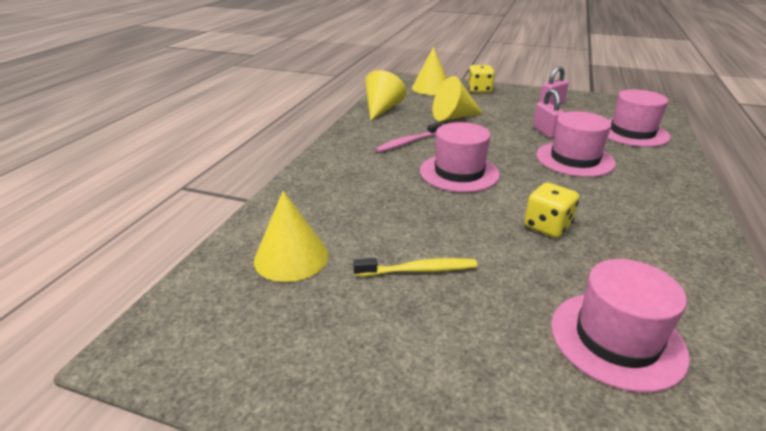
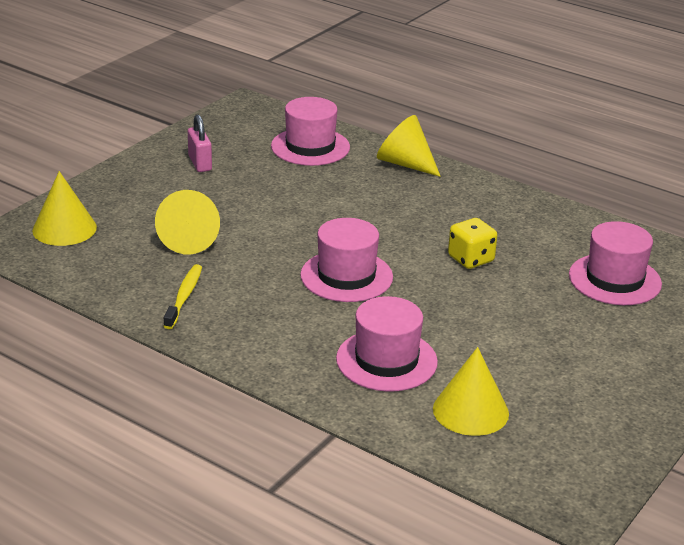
camera: 75 degrees left, 0 degrees up
(382, 109) = (120, 287): yellow cone -> yellow cone (405, 163)
(408, 142) = (248, 291): pink toothbrush -> none
(418, 270) = (513, 342): yellow toothbrush -> yellow toothbrush (184, 297)
(479, 90) = (105, 194): yellow dice -> none
(546, 132) = (277, 194): pink padlock -> none
(574, 159) = (353, 201): pink hat -> pink hat (386, 360)

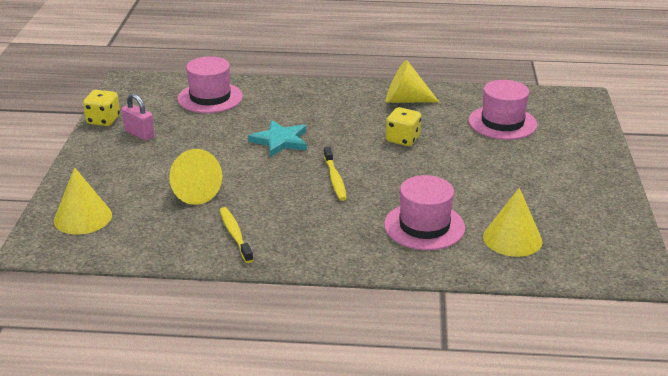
camera: 30 degrees left, 0 degrees up
(180, 138) = (103, 120): none -> yellow dice
(333, 216) = (280, 141): none -> turquoise star
(346, 276) = (335, 179): pink hat -> yellow toothbrush
(405, 163) = (290, 89): yellow cone -> yellow cone (405, 100)

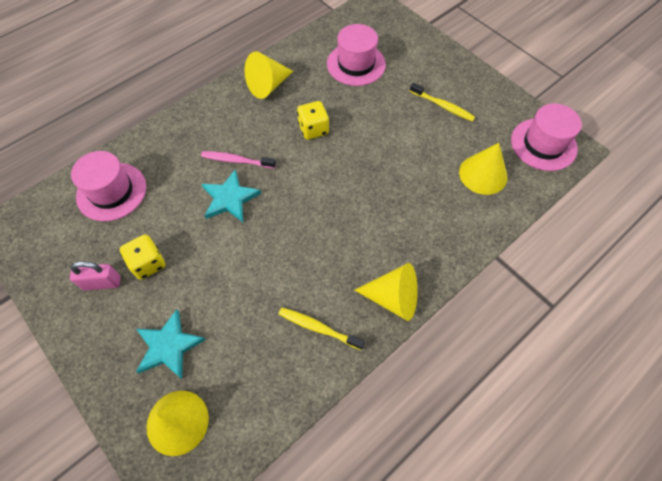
camera: 45 degrees left, 30 degrees up
(103, 120) = (45, 293): yellow dice -> yellow dice (148, 263)
(131, 183) = (169, 346): none -> turquoise star
(192, 192) = (231, 311): yellow cone -> yellow cone (393, 298)
(316, 126) = (236, 161): none -> pink toothbrush
(335, 179) = (316, 208): yellow toothbrush -> yellow toothbrush (443, 106)
(424, 226) = (424, 207): pink hat -> pink hat (543, 144)

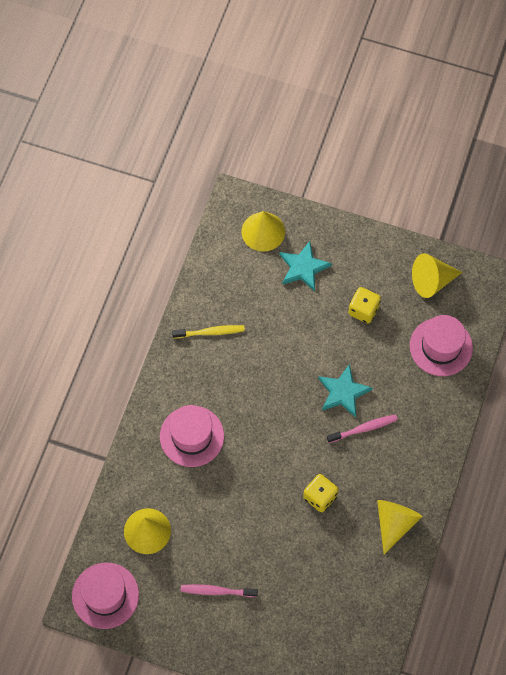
camera: 150 degrees right, 5 degrees up
(102, 283) = (384, 280): pink padlock -> none
(356, 64) = (328, 599): pink hat -> pink hat (192, 436)
(393, 298) = (169, 381): yellow cone -> yellow cone (432, 281)
(443, 106) = (217, 591): yellow toothbrush -> pink toothbrush

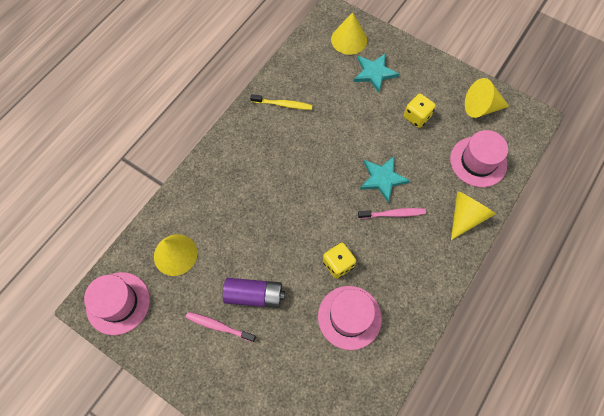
camera: 15 degrees right, 0 degrees up
(192, 436) = (241, 183): pink hat -> pink hat (349, 317)
(243, 551) = (254, 295): none -> purple battery
(394, 523) = (401, 306): yellow cone -> yellow cone (466, 216)

